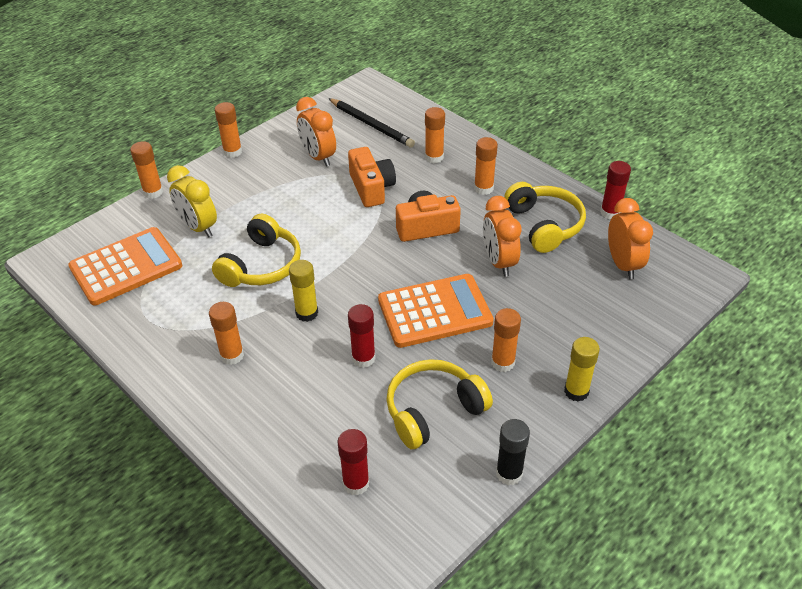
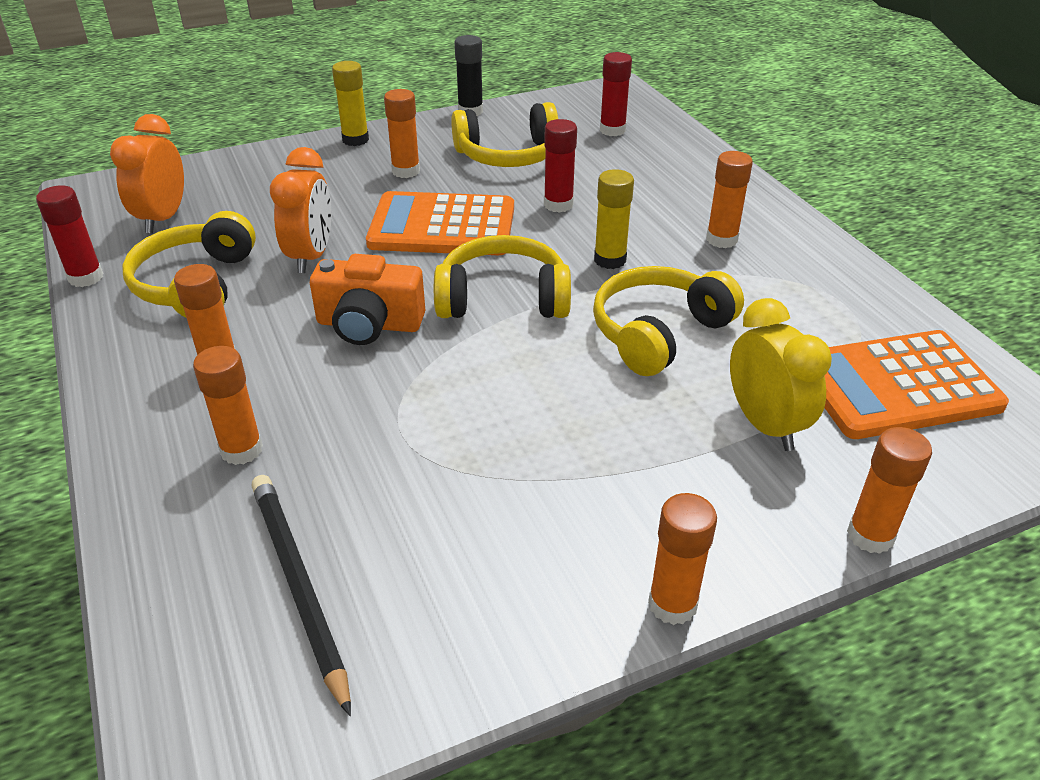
camera: 160 degrees left, 5 degrees down
(318, 157) = (474, 523): orange clock -> none
(361, 264) = (503, 298): none -> yellow headphones
(371, 188) = (409, 417): orange camera -> none

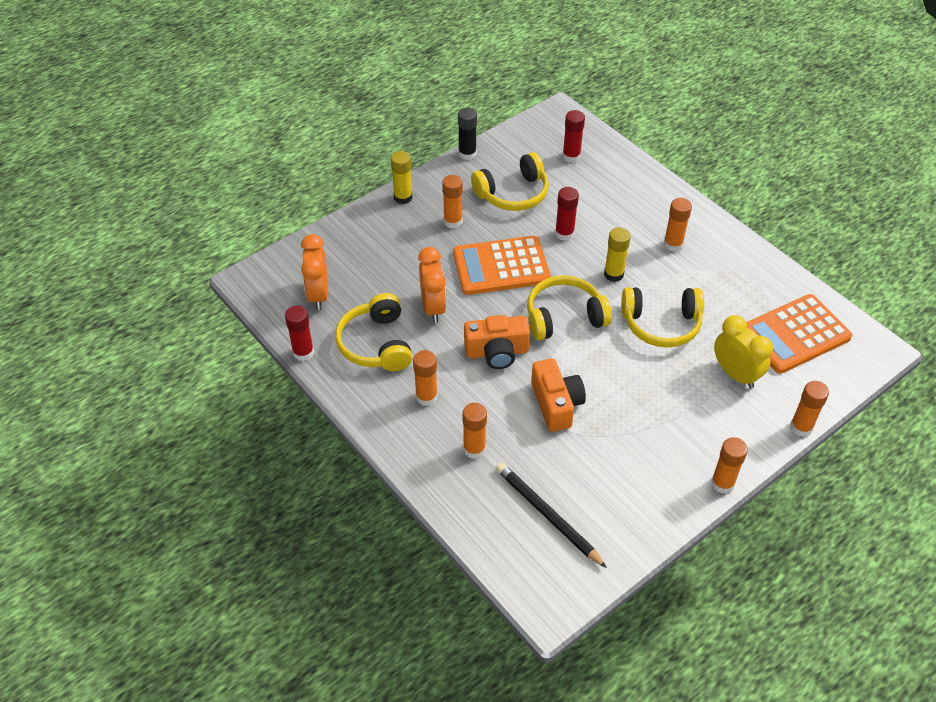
camera: 15 degrees left, 10 degrees up
(422, 411) = (556, 404): none -> orange camera
(659, 333) = (661, 324): yellow headphones -> yellow headphones turned 120 degrees counterclockwise

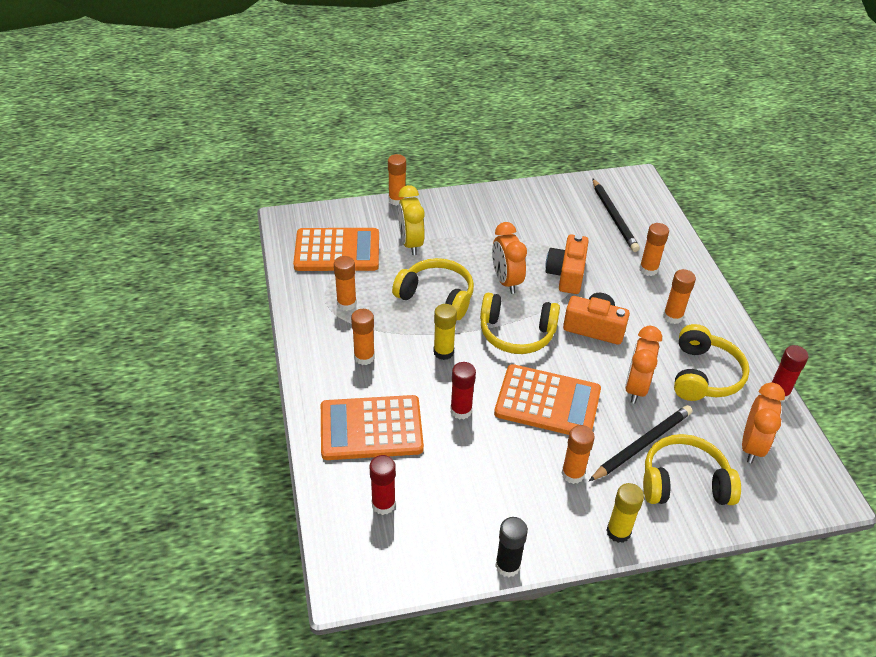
camera: 155 degrees left, 5 degrees down
(409, 262) = (641, 444): none -> black pencil
(513, 193) = (485, 482): yellow headphones -> yellow headphones (684, 482)
(610, 369) = (506, 281): none -> orange clock
(620, 196) = (371, 428): none -> orange calculator
(722, 483) = (481, 192): orange glue stick -> orange glue stick (346, 304)

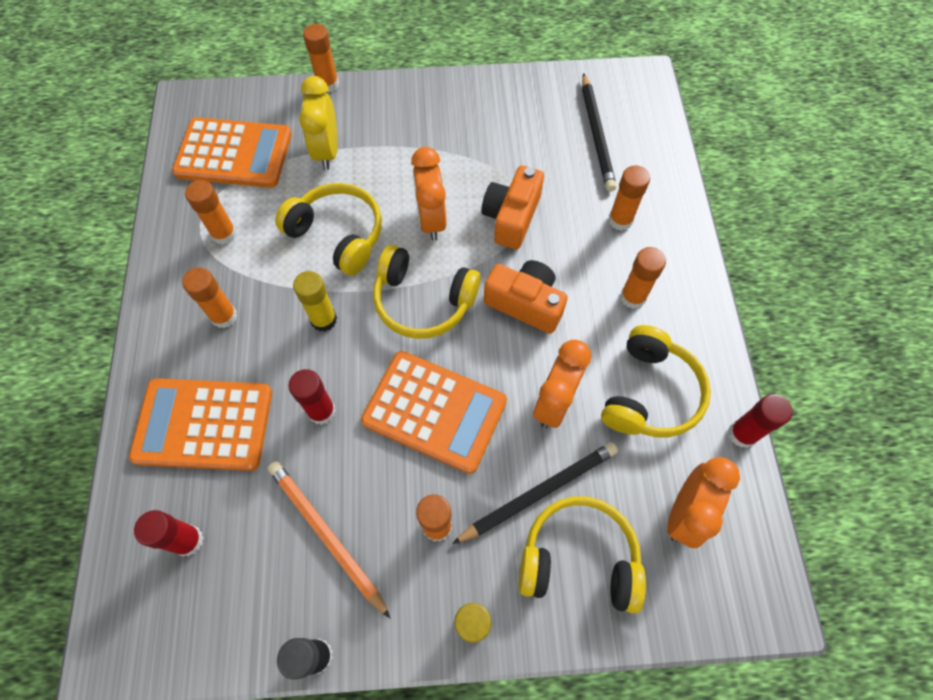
camera: 10 degrees right, 20 degrees up
(490, 489) = (326, 535): none -> orange pencil

